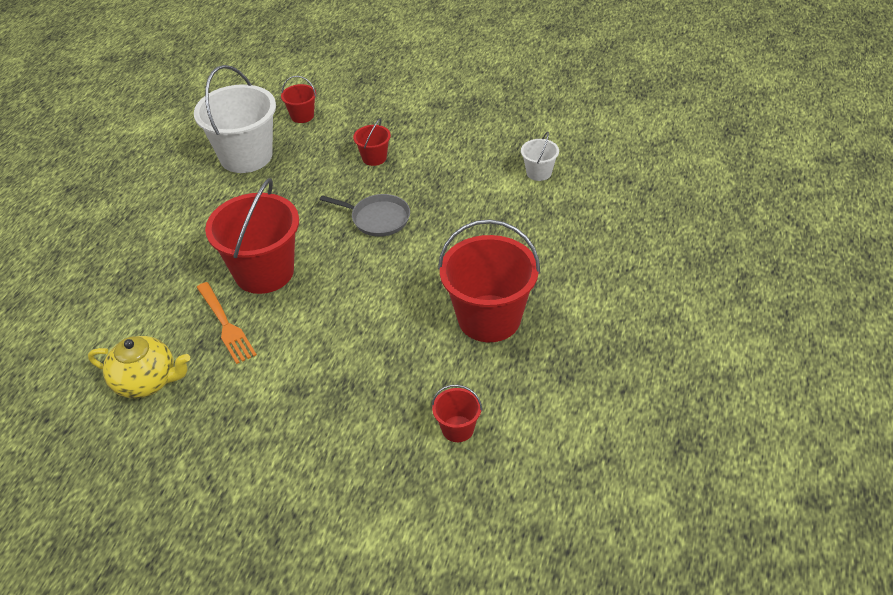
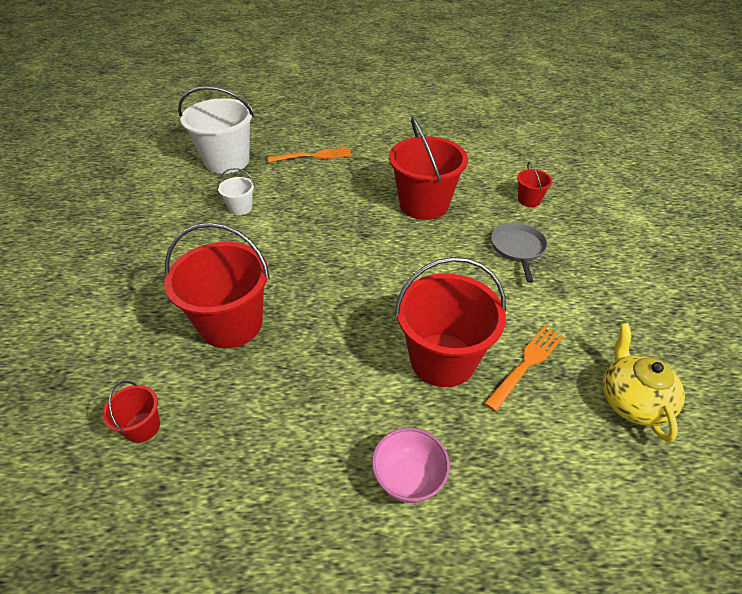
camera: 110 degrees left, 0 degrees up
(182, 228) = (408, 479): none -> pink bowl
(246, 156) = (242, 463): white bucket -> white bucket (227, 161)
(374, 158) = (231, 324): red bucket -> red bucket, size x2.16
(377, 218) = (331, 294): grey pan -> grey pan (518, 248)
(631, 239) = (313, 156): none -> orange fork

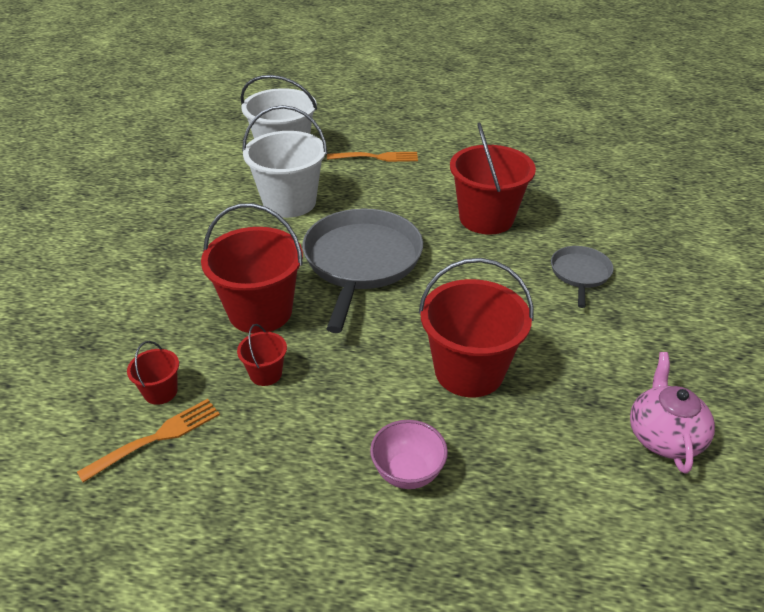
camera: 10 degrees right, 5 degrees down
(240, 208) = (289, 202): white bucket -> white bucket, size x2.16
(319, 260) = (361, 262): none -> grey pan
(526, 365) = (557, 387): orange fork -> orange fork (155, 438)
(529, 200) = (606, 225): red bucket -> red bucket (266, 374)
(632, 401) = (664, 436): yellow teapot -> pink teapot

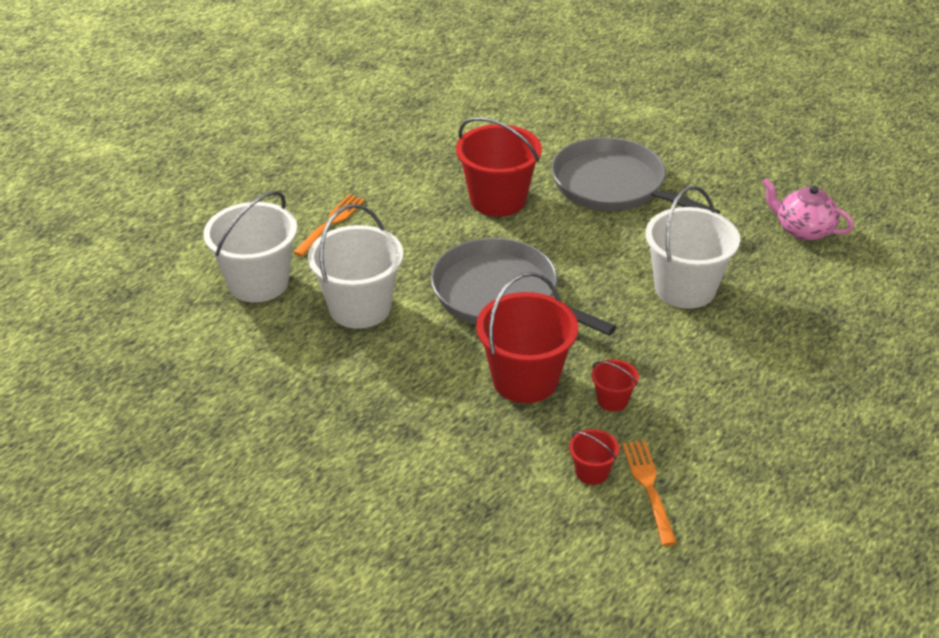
camera: 60 degrees left, 0 degrees up
(408, 472) = (767, 358): pink bowl -> none
(469, 371) = (685, 288): red bucket -> white bucket
(580, 274) = (613, 186): grey pan -> grey pan, size x2.00

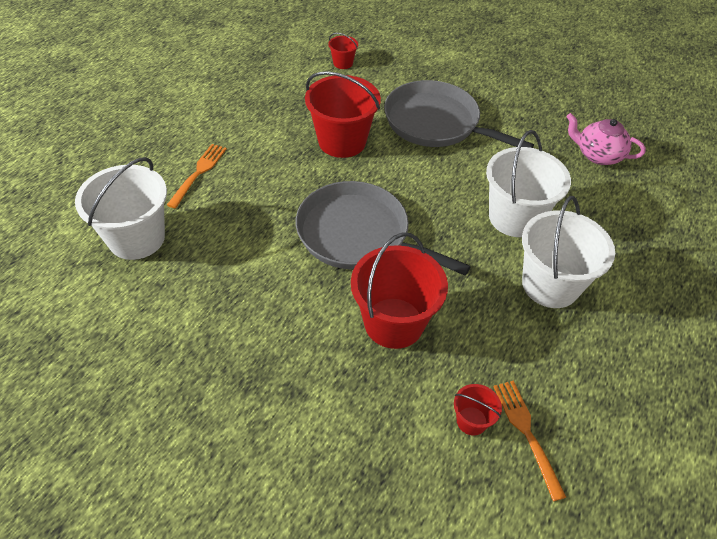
camera: 10 degrees left, 10 degrees up
(360, 308) = (233, 258): white bucket -> white bucket (550, 285)
(612, 400) = (475, 338): red bucket -> red bucket (343, 63)

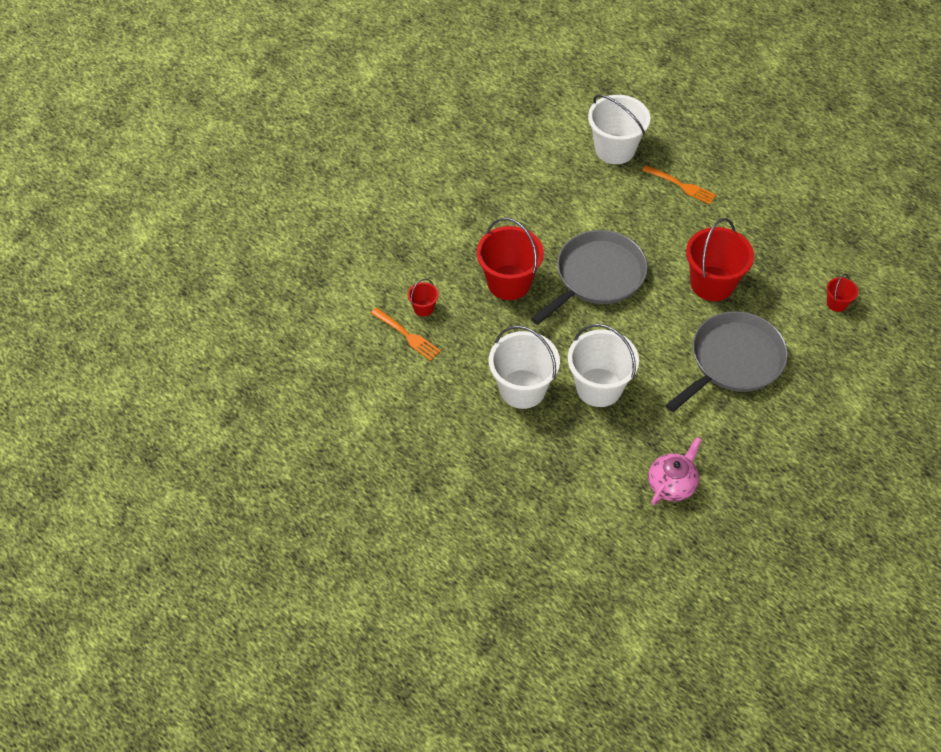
camera: 105 degrees right, 5 degrees up
(527, 434) = (406, 335): orange fork -> orange fork turned 45 degrees clockwise

